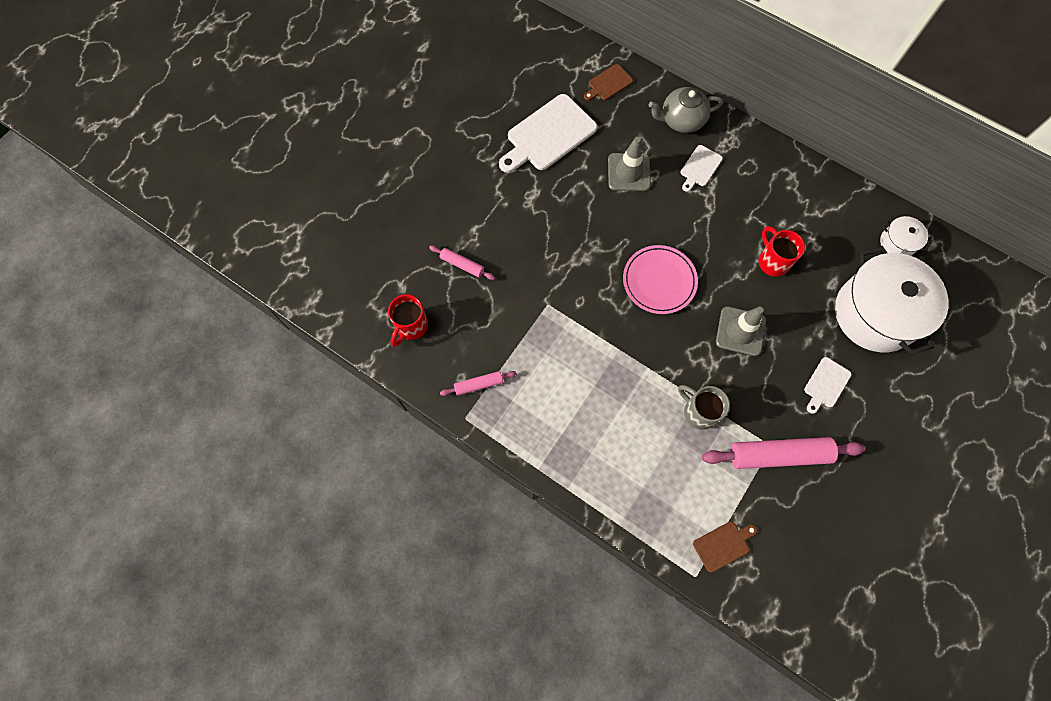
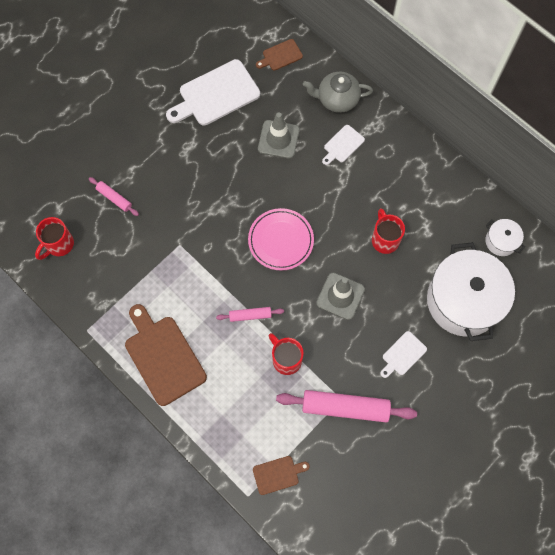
camera: 10 degrees right, 0 degrees up
(478, 385) = (104, 304): pink rolling pin -> pink rolling pin (250, 315)
(559, 433) = (163, 356): none -> brown cutting board
(698, 412) = (286, 359): grey mug -> red mug

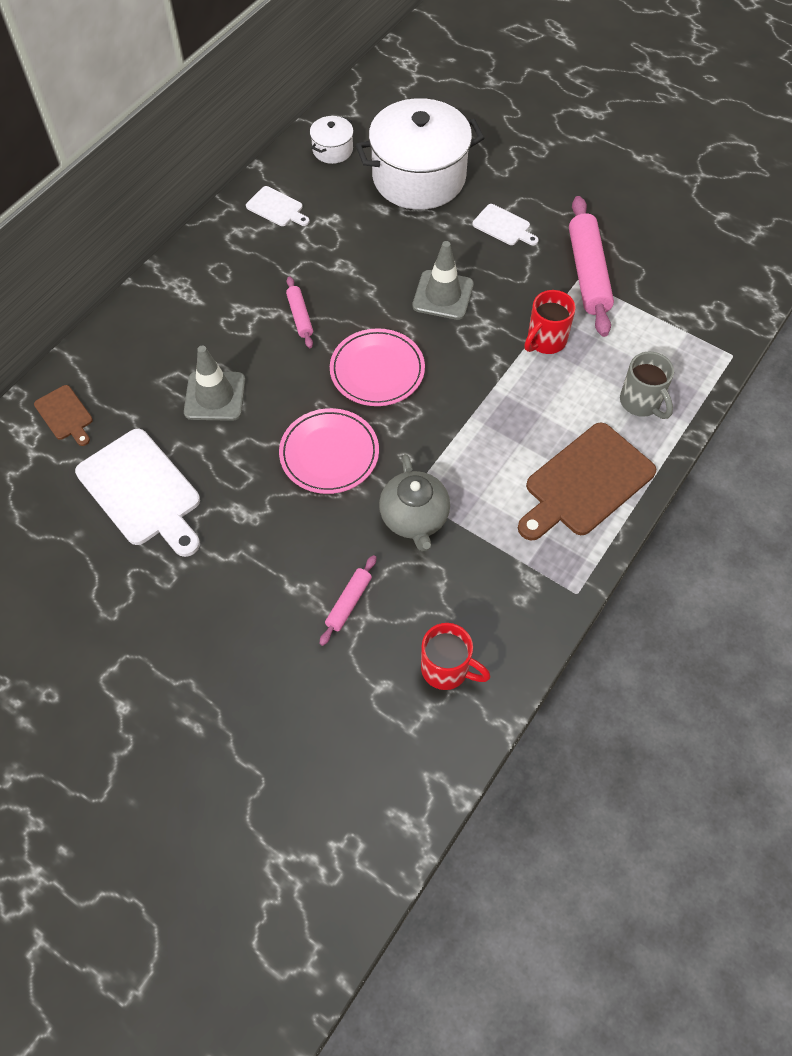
camera: 100 degrees left, 10 degrees down
(219, 413) = (641, 402): none -> grey mug
(220, 201) = (329, 454): none -> pink plate
(250, 315) = (496, 389): pink rolling pin -> pink rolling pin (300, 316)
(278, 474) = (694, 328): brown cutting board -> none
(337, 99) = (140, 335): grey teapot -> grey teapot (414, 518)
(342, 145) = (216, 319): white cutting board -> white cutting board (276, 208)
(384, 239) = (352, 259): red mug -> none

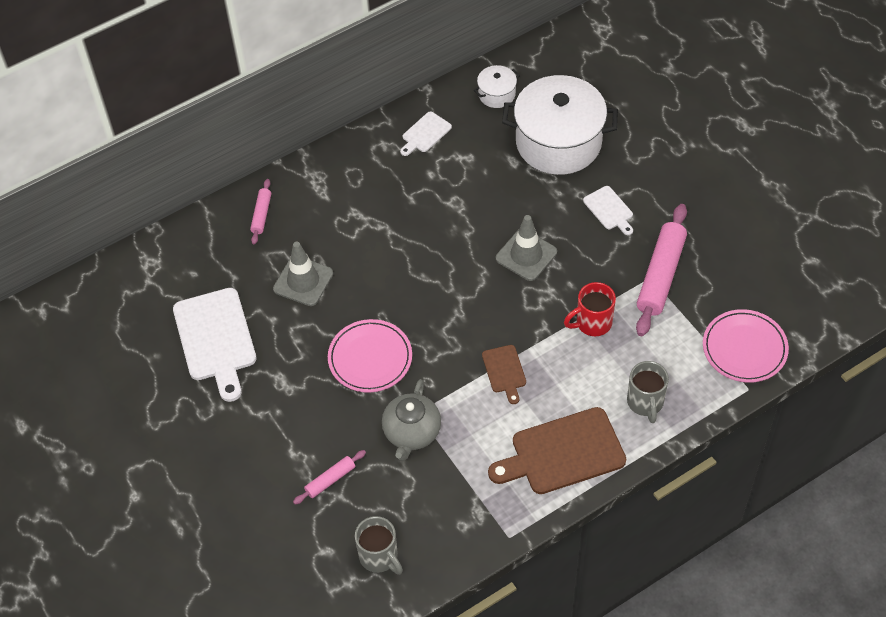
camera: 25 degrees right, 5 degrees down
(65, 415) = (184, 258): brown cutting board -> brown cutting board (504, 371)
(276, 208) = (425, 134): white cutting board -> white cutting board turned 75 degrees clockwise
(300, 316) = (400, 236): pink rolling pin -> pink rolling pin (261, 215)
(377, 370) = (440, 302): pink plate -> pink plate (744, 348)
(447, 669) = (379, 557): red mug -> grey mug

